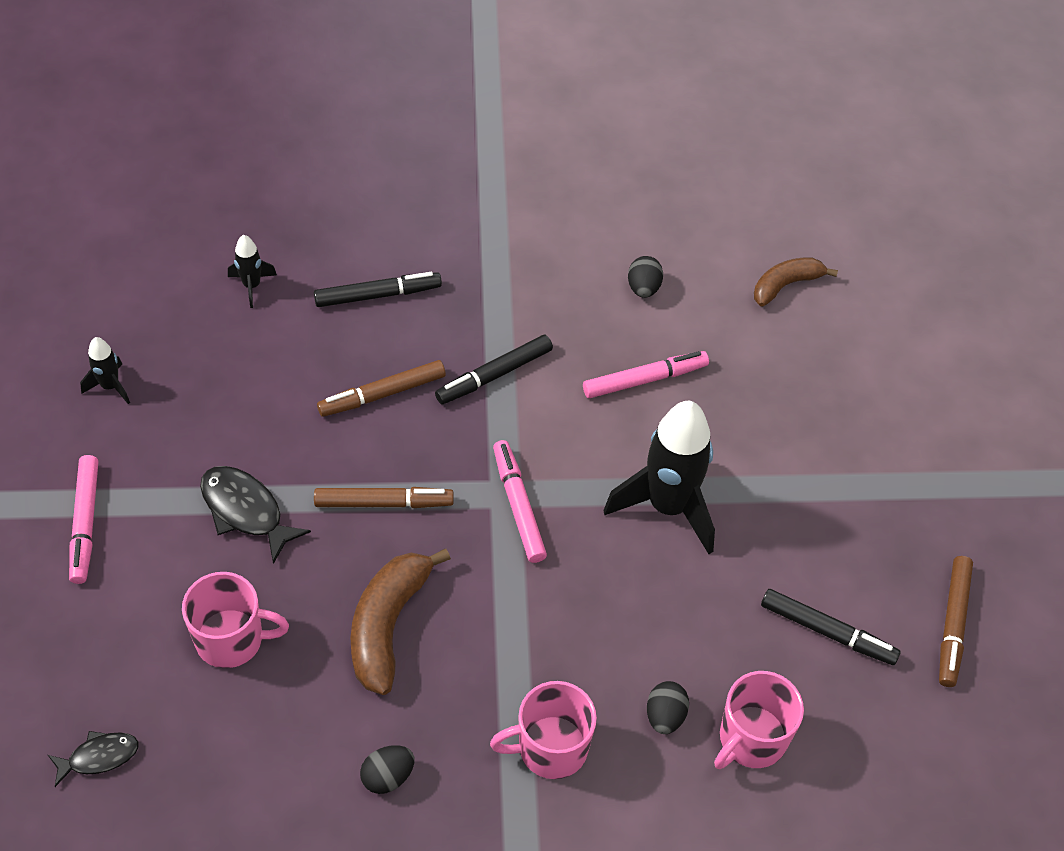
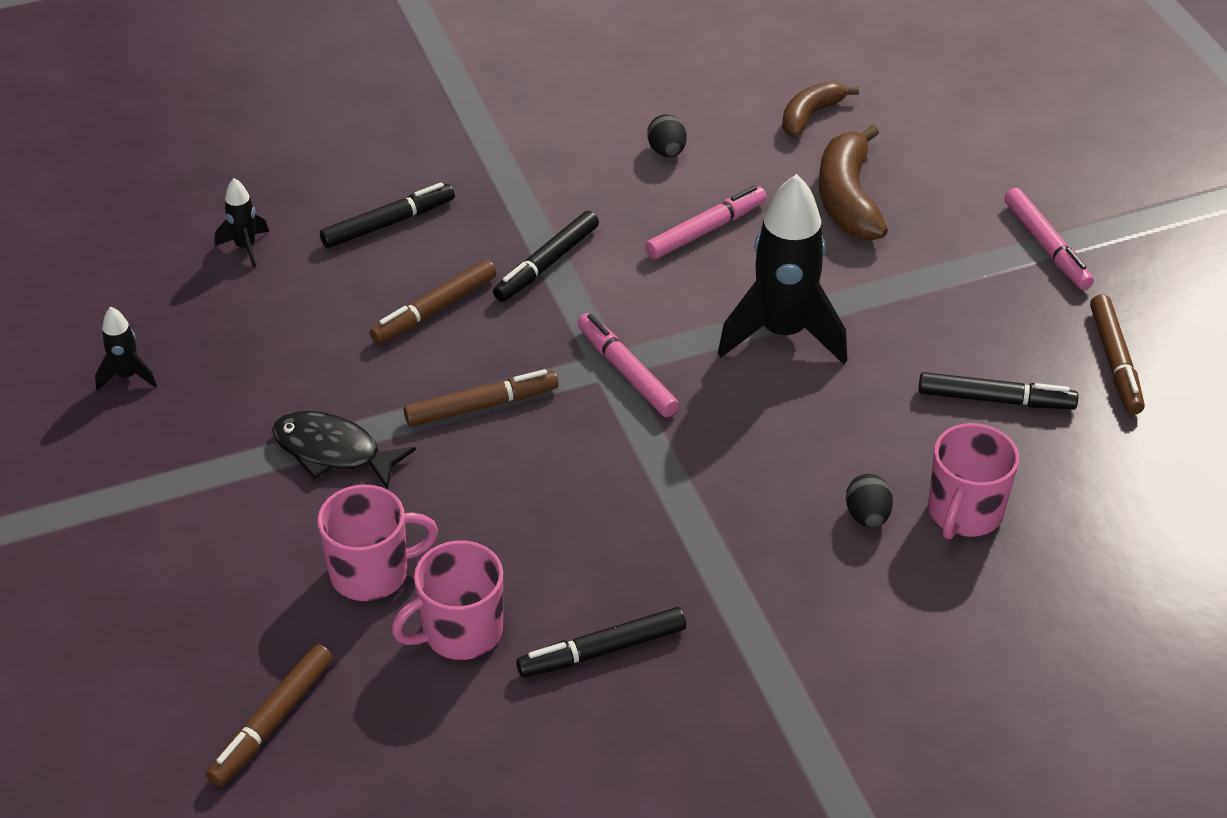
camera: 15 degrees left, 10 degrees down
(85, 523) = (156, 509): pink marker -> pink marker (1046, 246)
(99, 757) = (272, 722): black fish -> brown marker
(388, 625) = (538, 514): brown banana -> brown banana (848, 199)
(388, 777) = (602, 651): black egg -> black marker
(550, 748) = (762, 577): pink mug -> pink mug (460, 632)

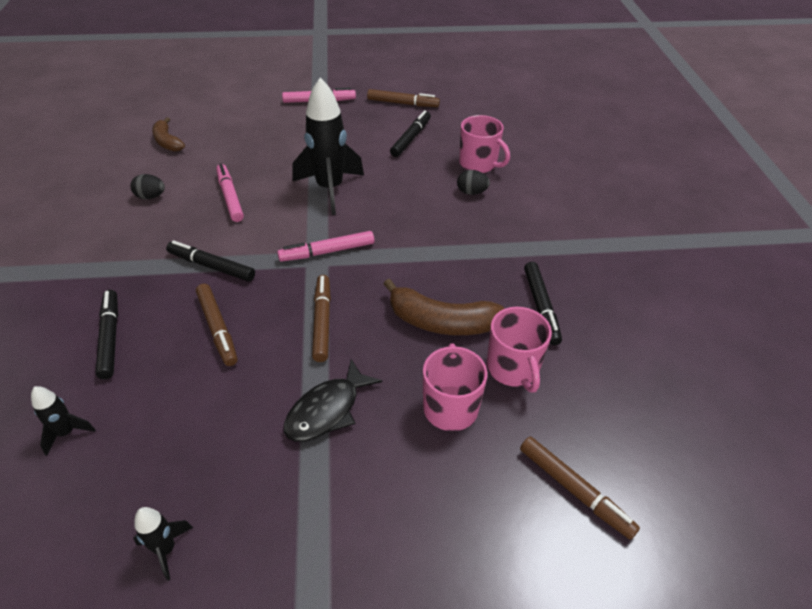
camera: 75 degrees left, 0 degrees up
(546, 264) = (211, 266): black marker -> black marker turned 150 degrees clockwise
(848, 199) = (243, 145): brown banana -> brown banana (441, 322)

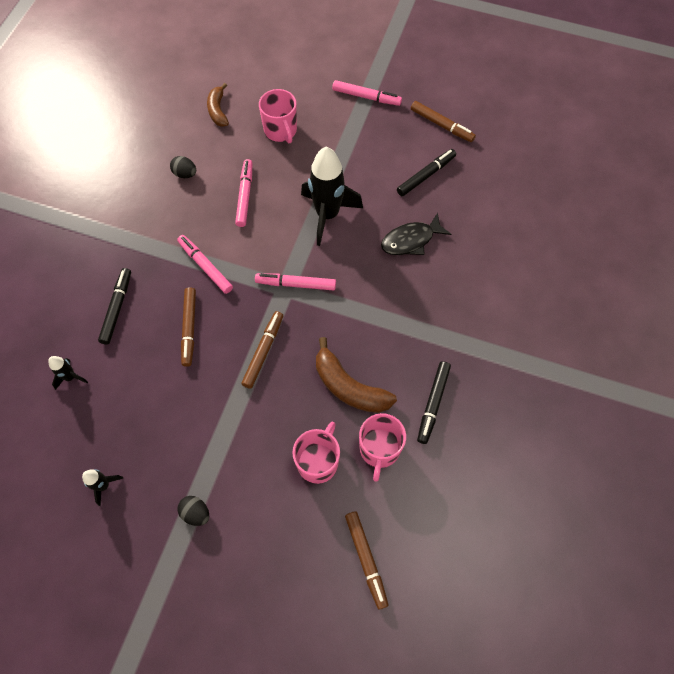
camera: 25 degrees right, 20 degrees up
(211, 266) = (205, 266): black marker -> pink marker
(327, 410) = (235, 429): black fish -> black fish (411, 240)
(471, 192) = (445, 261): black egg -> black egg (196, 513)
(479, 164) = (470, 230): pink mug -> pink mug (281, 130)

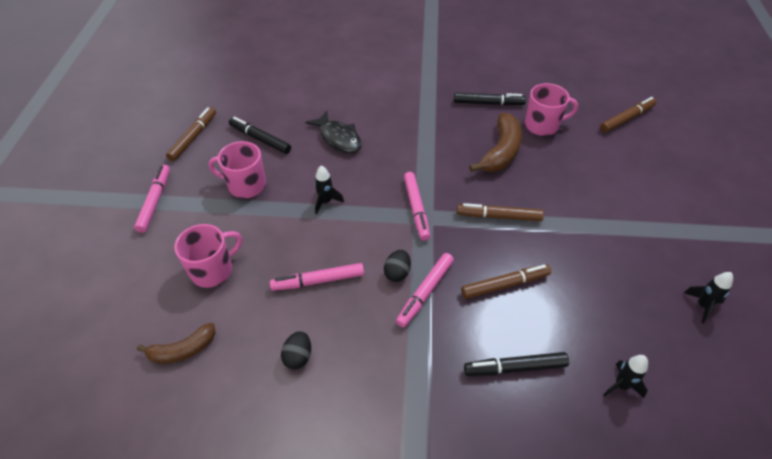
camera: 105 degrees left, 15 degrees down
(196, 513) = (671, 225): black egg -> black egg (397, 273)
(318, 461) = (575, 158): pink mug -> pink mug (246, 185)
(327, 215) = (326, 202): black rocket -> black rocket, size x0.46

